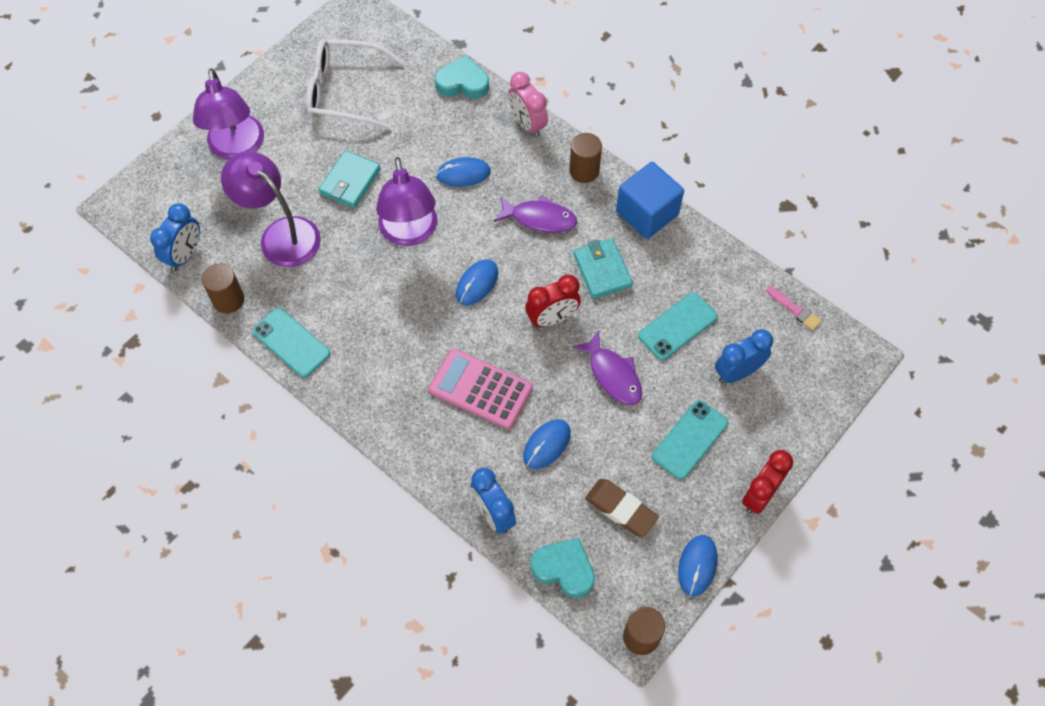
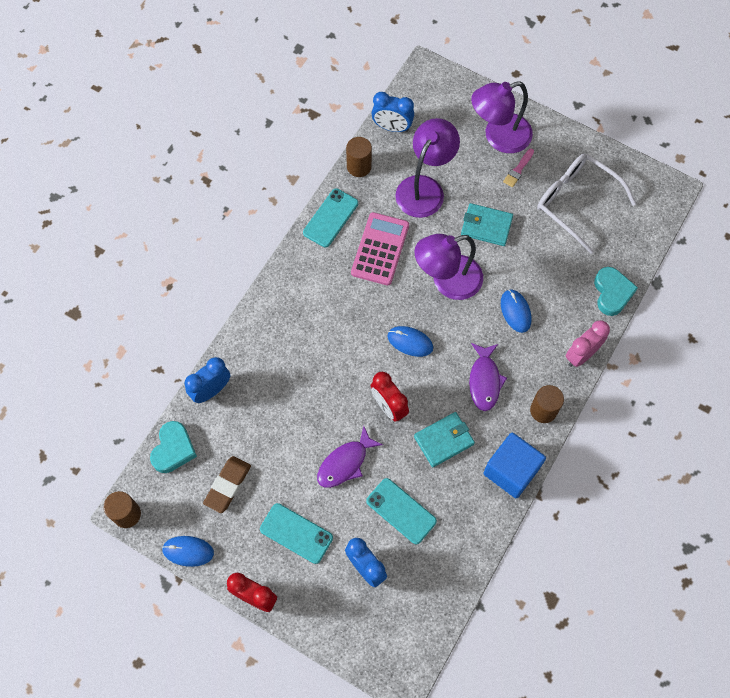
camera: 80 degrees right, 5 degrees up
(344, 92) = (576, 202): white glasses -> white glasses turned 45 degrees counterclockwise
(480, 389) = (314, 362): pink calculator -> pink calculator (380, 249)
(547, 445) = (274, 420): blue mouse -> none
(795, 310) = (438, 614): pink brush -> pink brush (518, 170)

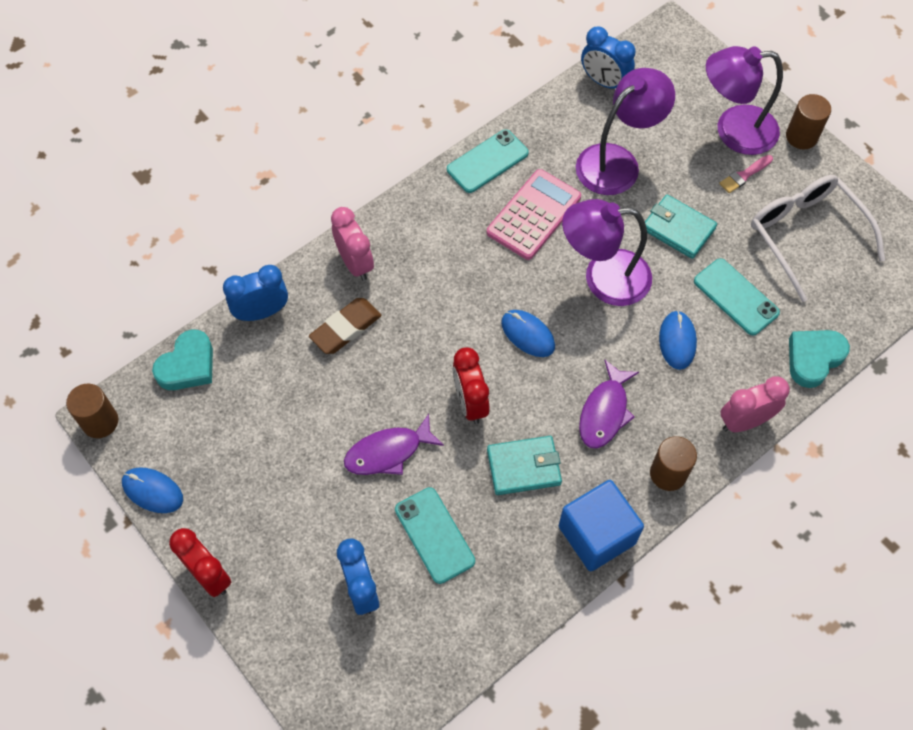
camera: 20 degrees right, 5 degrees down
(228, 485) = (233, 429): brown eraser -> brown eraser (346, 328)
(265, 329) = (355, 263): none -> pink clock
(296, 533) = (292, 516): turquoise phone -> turquoise phone (736, 297)
(359, 166) = (545, 114): brown cylinder -> brown cylinder (801, 136)
(612, 293) = (813, 359): turquoise heart -> turquoise heart turned 150 degrees counterclockwise

